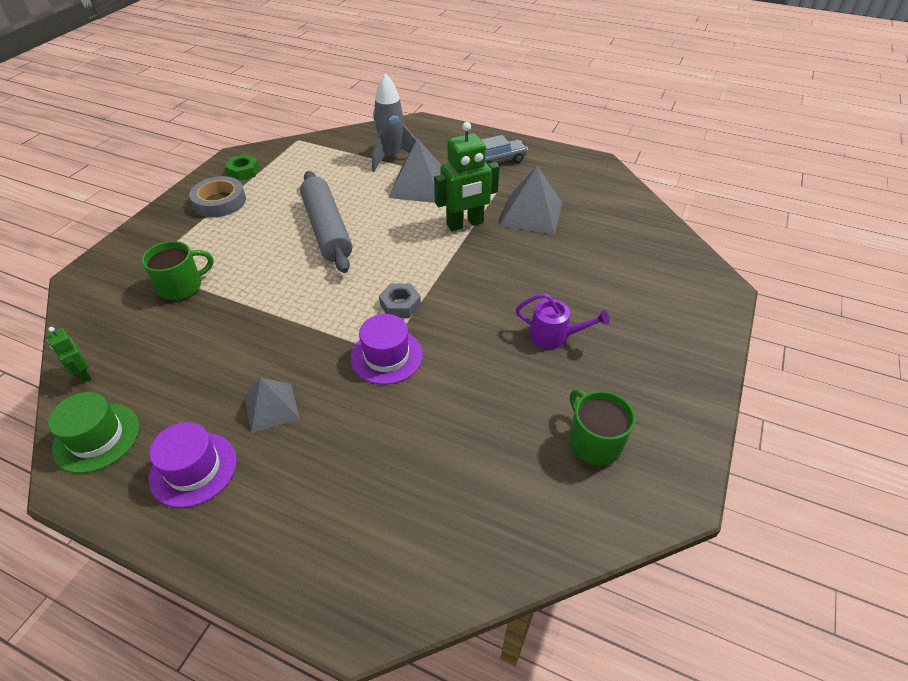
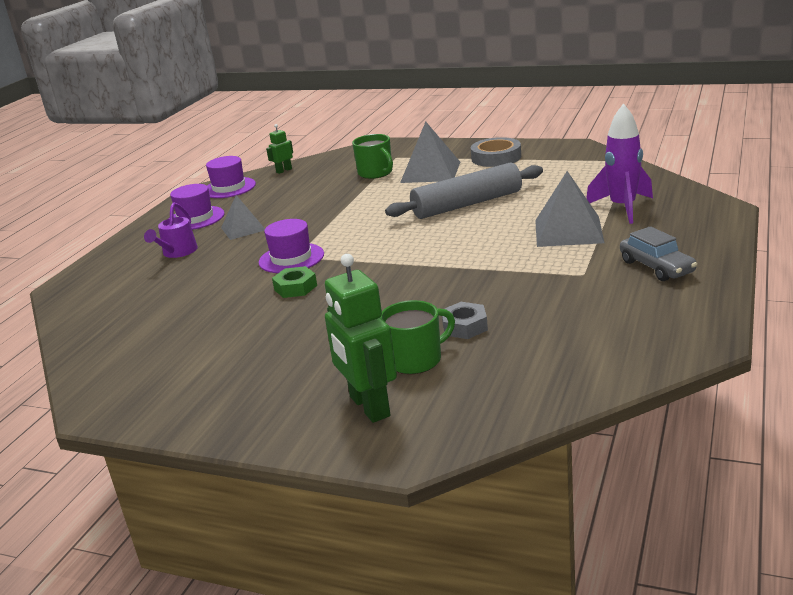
camera: 90 degrees right, 20 degrees down
(96, 437) = (229, 188): green hat -> purple hat
(243, 171) = (551, 154): green nut -> green nut (295, 287)
(392, 157) = (622, 208): grey rocket -> purple rocket
(400, 305) = (358, 253): grey nut -> grey nut (464, 326)
(465, 224) = (499, 265): green robot -> green robot (369, 407)
(531, 213) = (537, 301): grey pyramid -> grey pyramid (430, 172)
(554, 336) = (313, 333): purple watering can -> purple watering can (177, 252)
(594, 442) = (171, 363): green mug -> green mug (416, 360)

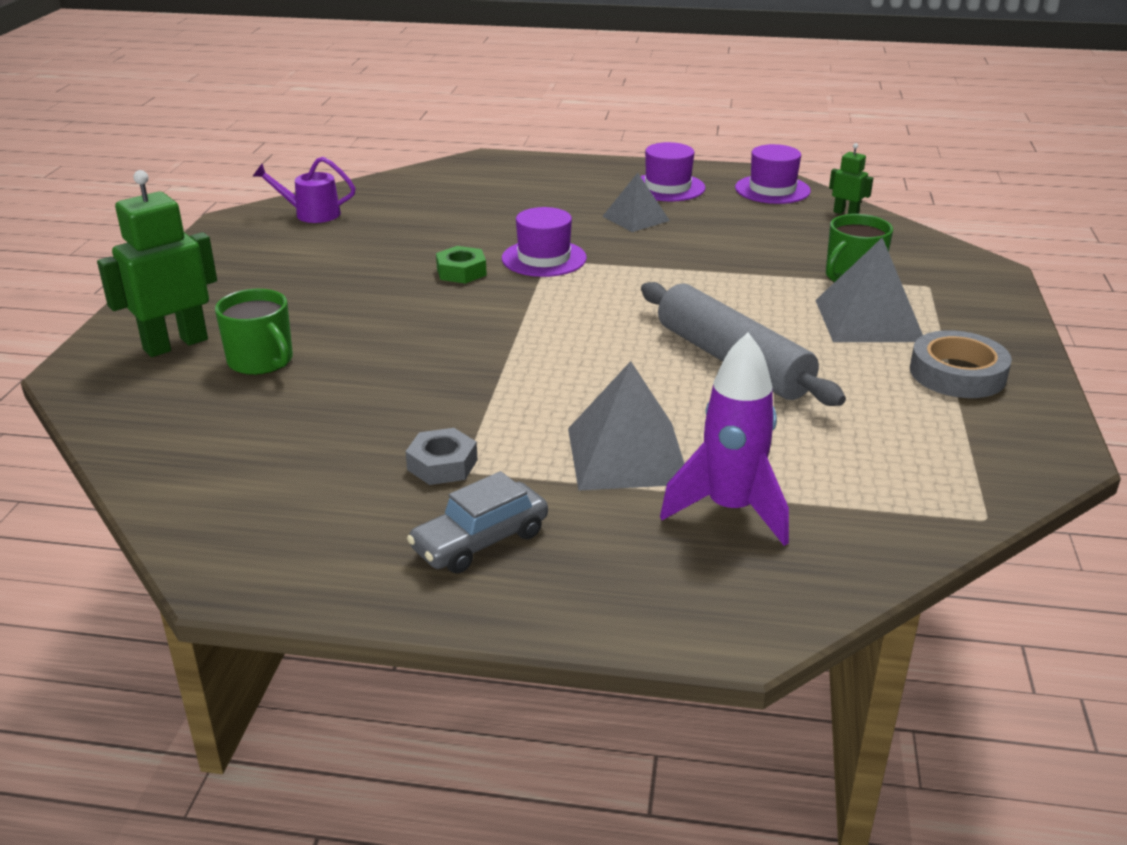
camera: 75 degrees right, 5 degrees up
(177, 252) = (567, 195): purple watering can -> purple watering can (311, 214)
(464, 326) = (331, 386): grey nut -> grey nut (442, 465)

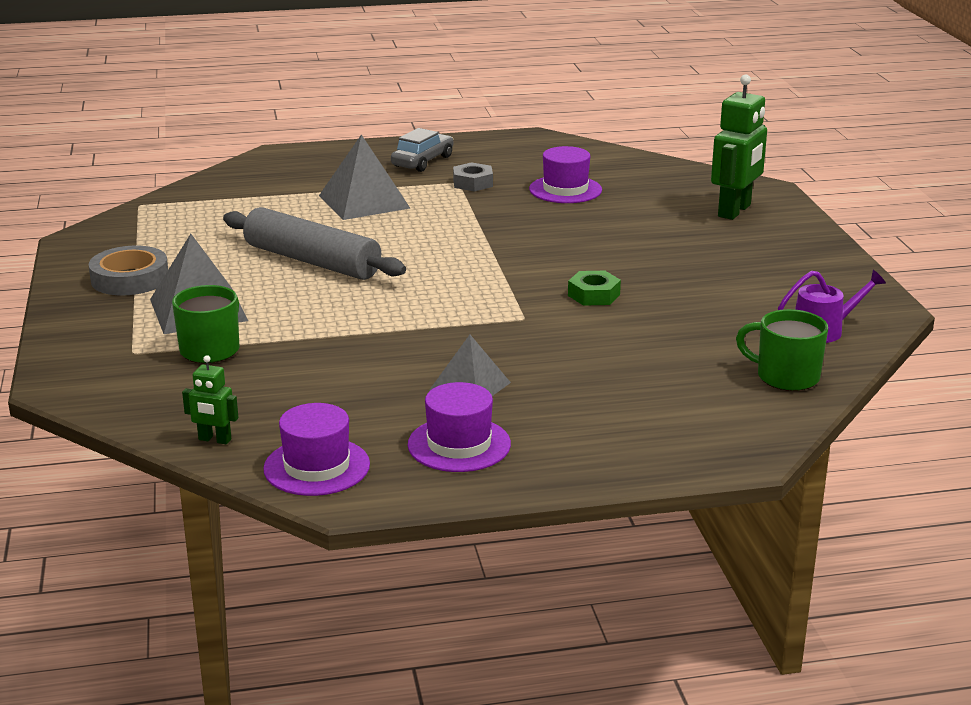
camera: 160 degrees right, 5 degrees down
(261, 361) = (657, 211): green mug -> green mug (785, 376)
(544, 258) = (530, 320): purple hat -> purple hat (565, 190)
(730, 510) = (291, 189): purple rocket -> none

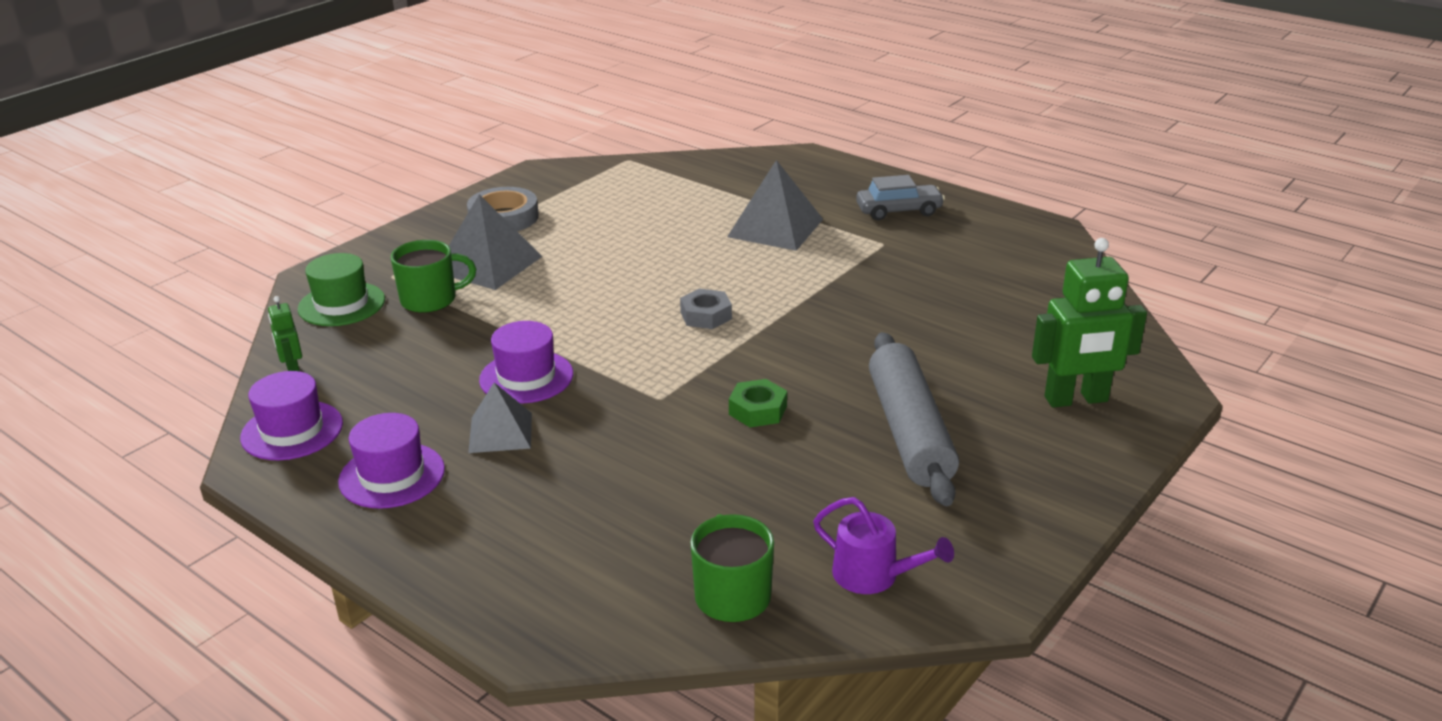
camera: 50 degrees right, 5 degrees up
(138, 387) = (341, 304): none -> green hat
(312, 261) = (632, 262): grey rolling pin -> grey rolling pin (909, 432)
(472, 183) = (895, 250): grey nut -> grey nut (706, 315)
(565, 190) = (960, 295): purple hat -> purple hat (526, 377)

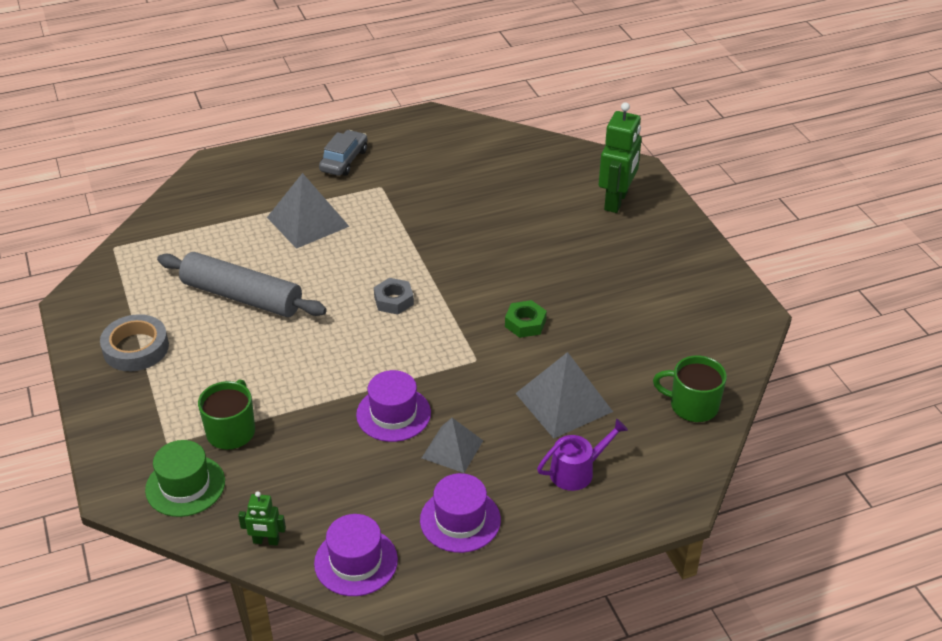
camera: 60 degrees left, 10 degrees up
(488, 264) = (206, 382): grey pyramid -> grey pyramid (564, 402)
(873, 575) = (711, 346): purple watering can -> purple watering can (577, 471)
(909, 432) = (596, 274): grey rolling pin -> grey rolling pin (242, 296)

